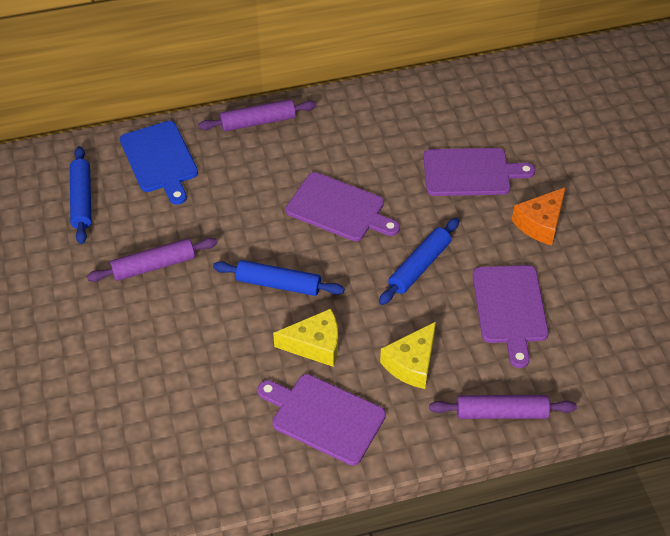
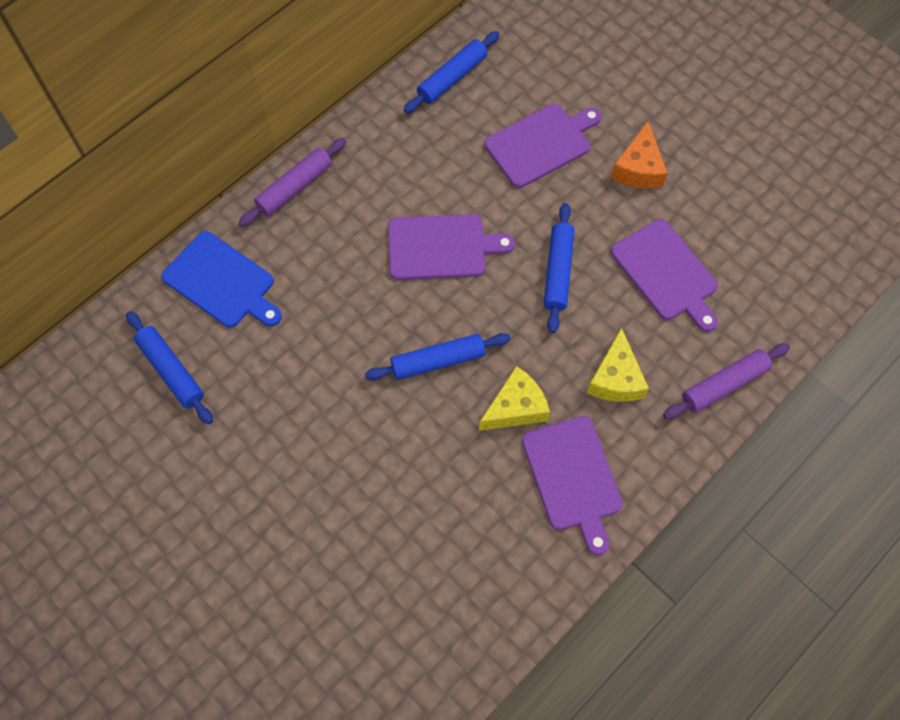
camera: 30 degrees left, 15 degrees up
(154, 266) = (300, 406): purple rolling pin -> none
(324, 417) = (573, 478): purple cutting board -> purple cutting board turned 105 degrees counterclockwise
(431, 99) = (452, 78): none -> blue rolling pin

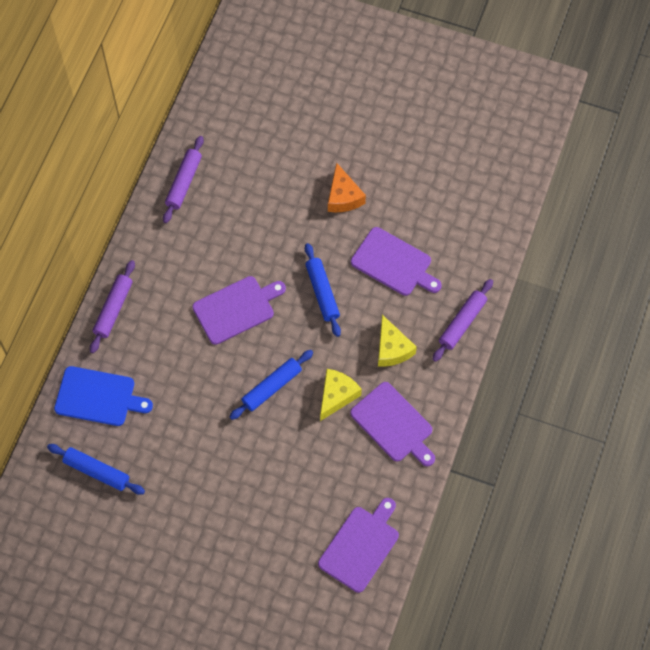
camera: 25 degrees left, 0 degrees up
(452, 78) = (184, 182): blue rolling pin -> purple rolling pin
(541, 144) = (269, 206): purple cutting board -> purple cutting board (360, 546)

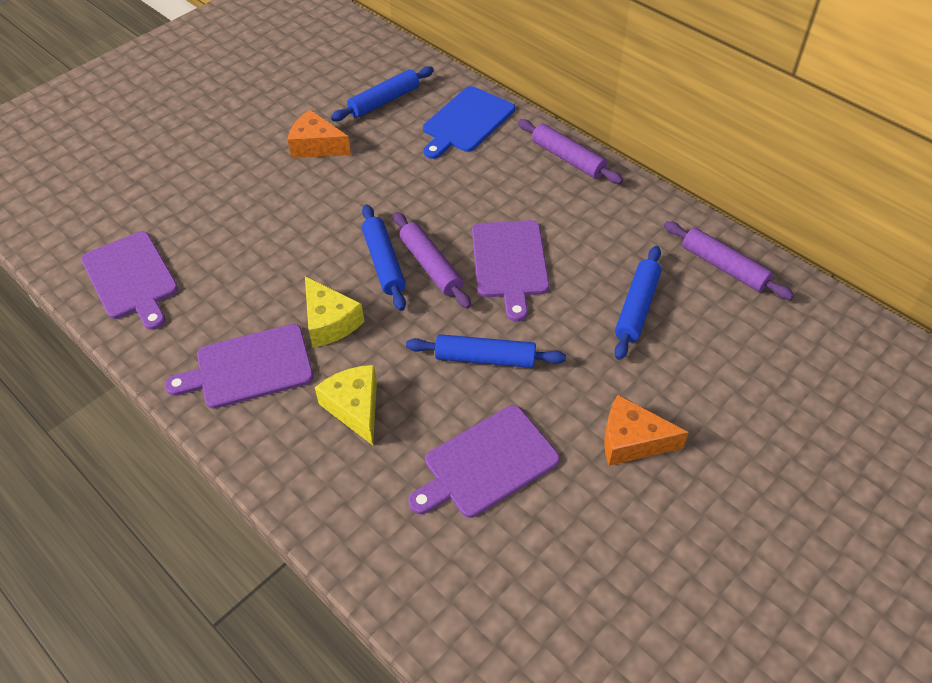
camera: 115 degrees right, 15 degrees down
(173, 495) = (316, 146): none -> orange cheese
(242, 222) = (637, 308): none -> blue rolling pin
(392, 348) = (355, 407): yellow cheese -> yellow cheese turned 60 degrees clockwise
(462, 323) = (339, 516): purple rolling pin -> purple rolling pin (431, 266)

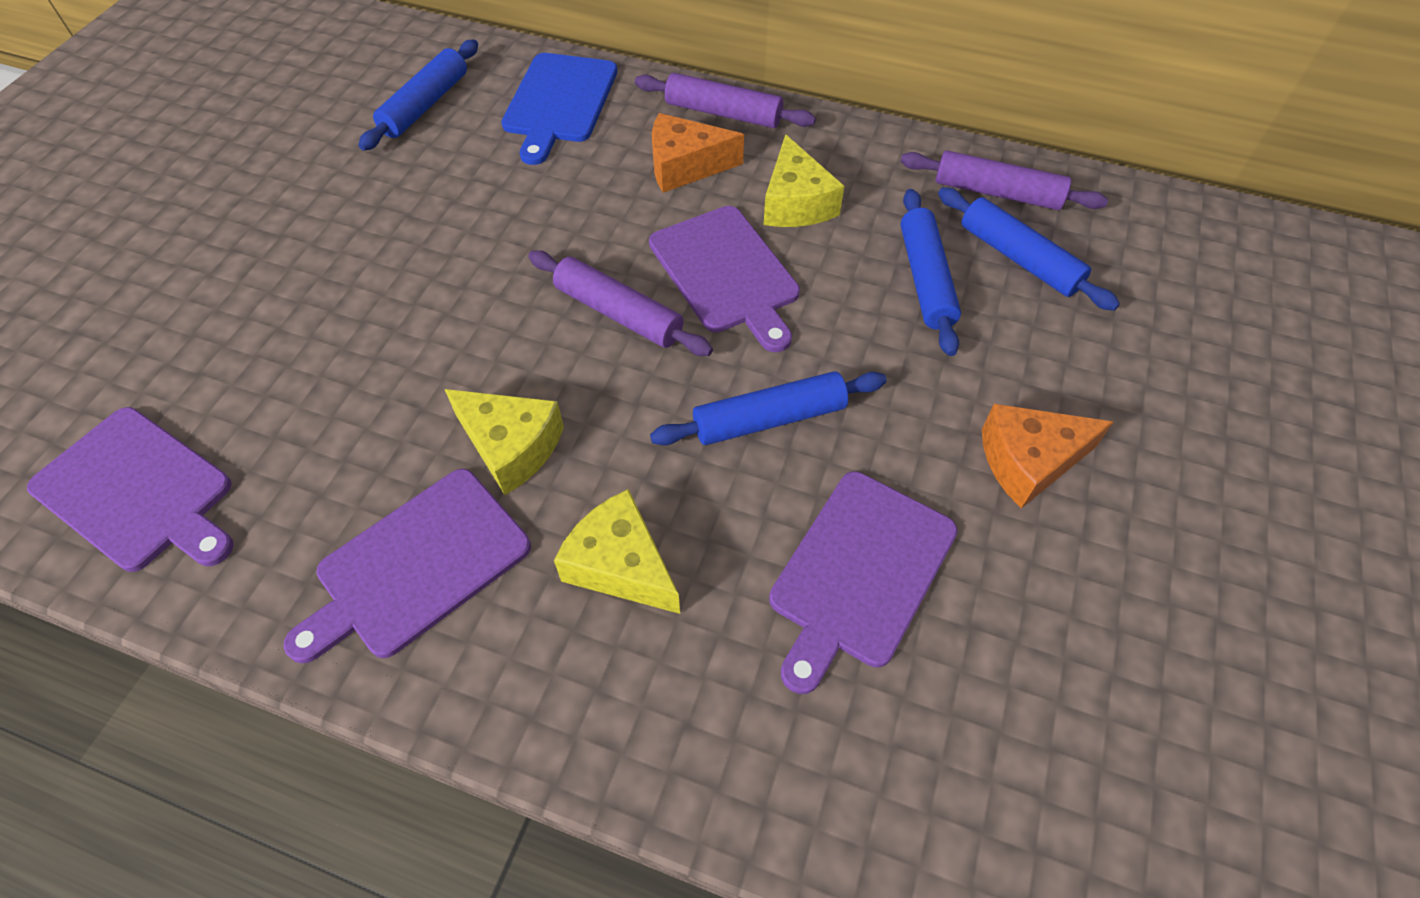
camera: 25 degrees left, 5 degrees up
(316, 146) = (354, 194): orange cheese -> orange cheese (685, 166)
(384, 263) = (547, 331): blue rolling pin -> blue rolling pin (1019, 258)
(580, 232) = (796, 203): none -> yellow cheese

